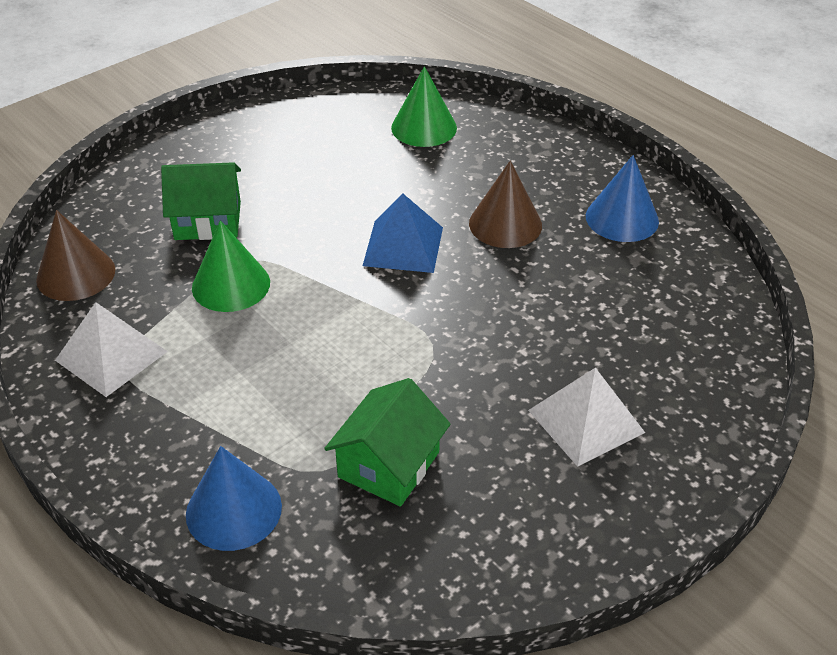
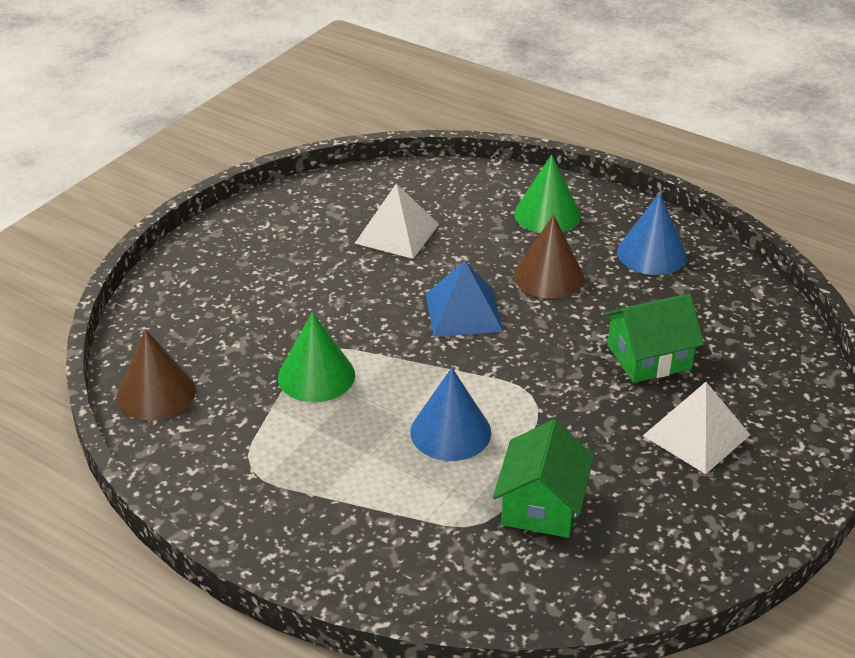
camera: 15 degrees left, 5 degrees down
(111, 355) = (233, 461): white pyramid -> white pyramid (397, 233)
(208, 220) = (262, 320): green house -> green house (649, 357)
(233, 510) = (421, 571): blue cone -> blue cone (450, 432)
(424, 127) = (430, 198): green cone -> green cone (547, 214)

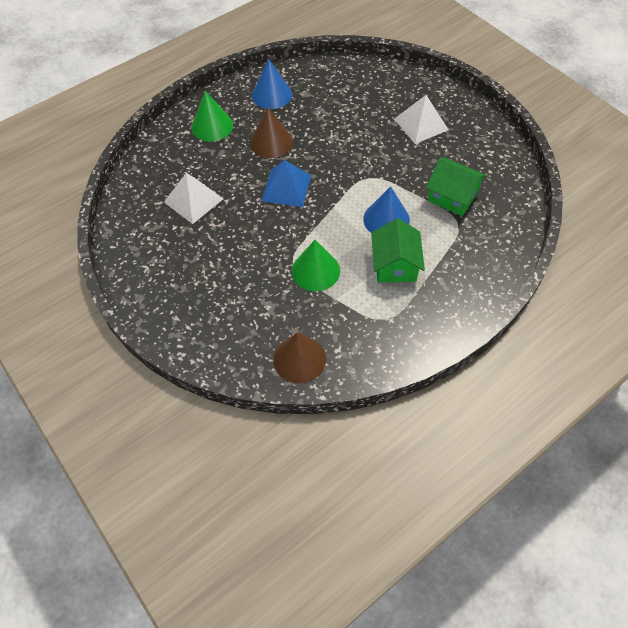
camera: 70 degrees left, 20 degrees up
(649, 357) = (357, 123): green house -> green house (395, 265)

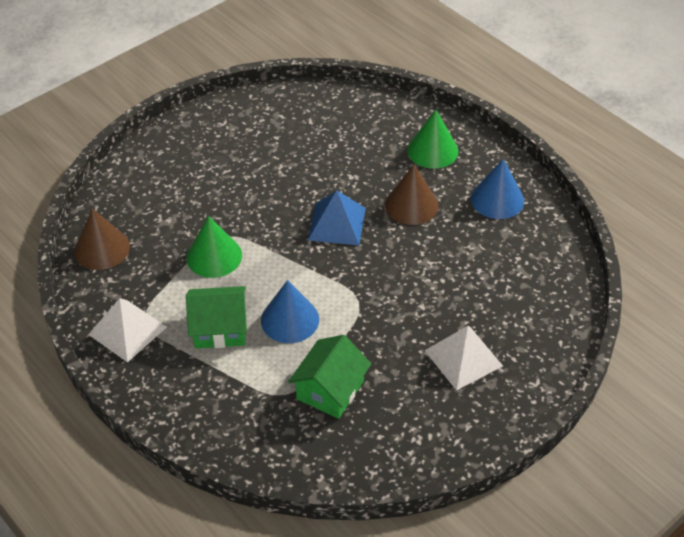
camera: 85 degrees right, 10 degrees down
(193, 200) = (314, 147): white pyramid -> white pyramid (127, 330)

